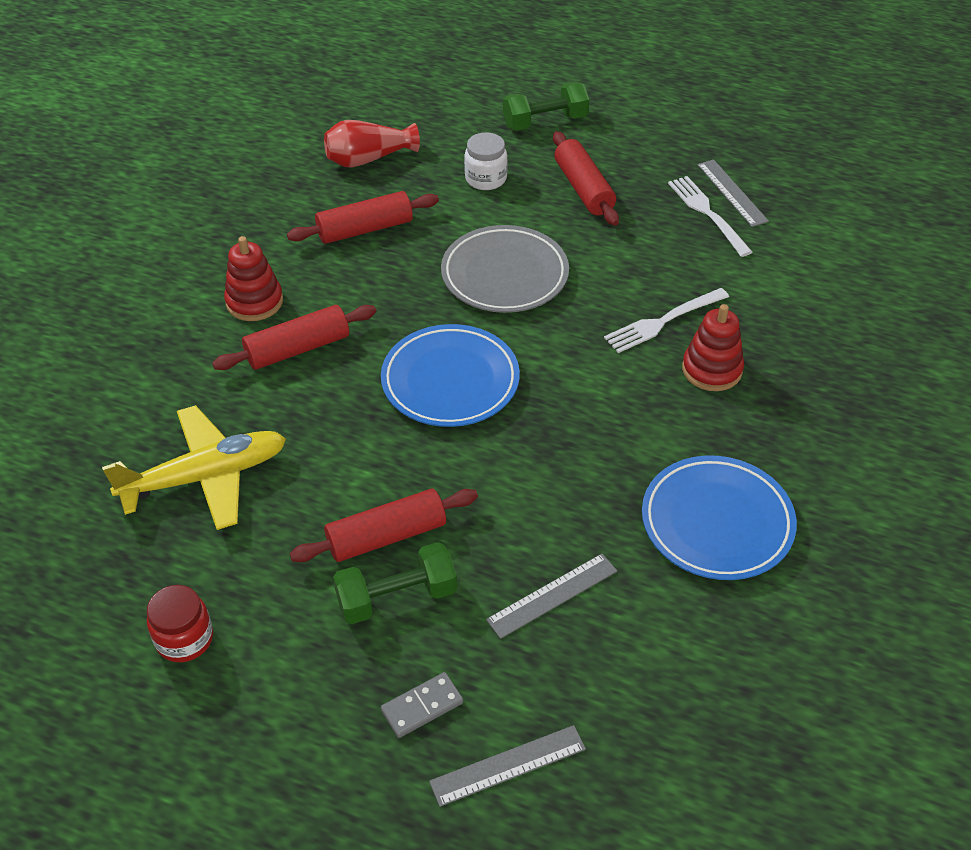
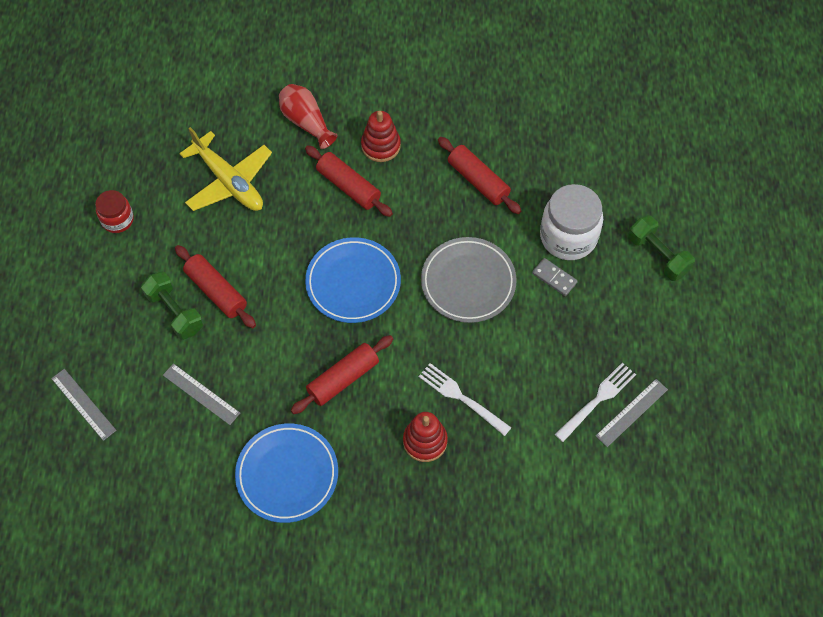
camera: 70 degrees right, 15 degrees up
(368, 159) = (555, 154): red vase -> red vase (306, 122)
(422, 706) = (108, 350): grey domino -> grey domino (554, 278)
(486, 179) = (568, 237): white jar -> white jar, size x1.74
(583, 189) = (587, 305): red rolling pin -> red rolling pin (343, 379)

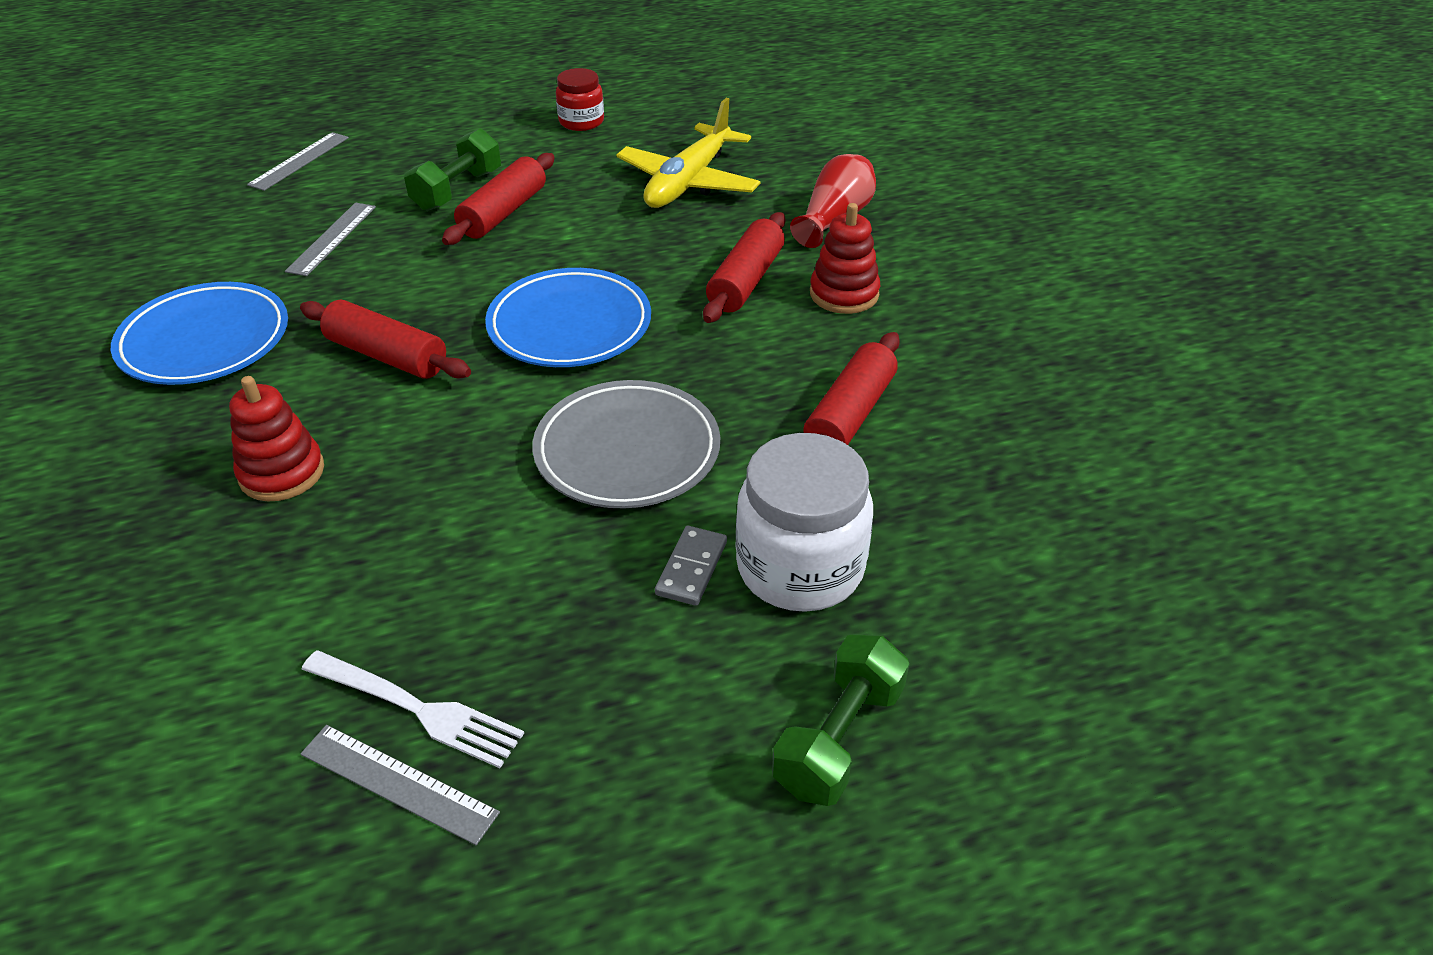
camera: 70 degrees right, 20 degrees down
(461, 398) = (379, 498): white fork -> none

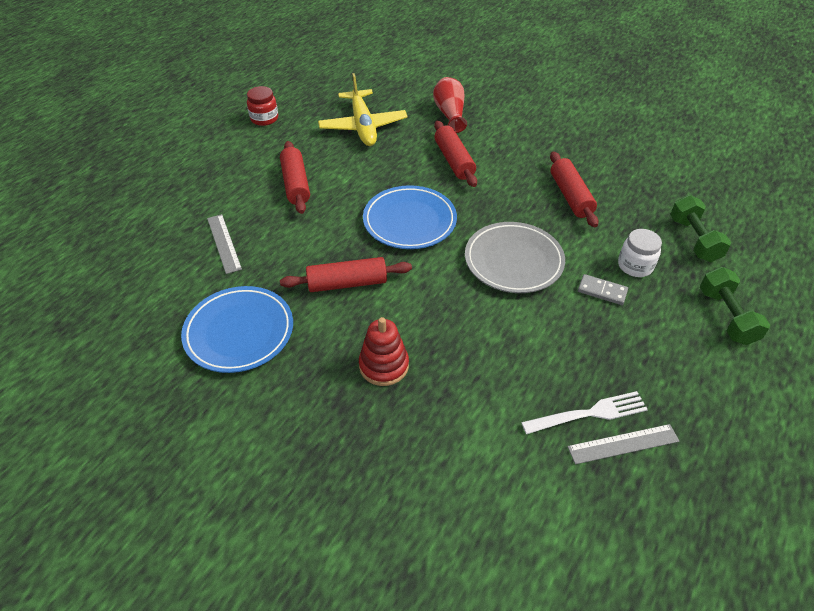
camera: 40 degrees left, 5 degrees up
(299, 161) = (134, 212): grey ruler -> none
(457, 190) = (253, 184): green dumbbell -> green dumbbell (693, 240)
(692, 568) = (602, 291): grey domino -> grey domino turned 45 degrees counterclockwise
(800, 567) = (635, 266): white jar -> white jar, size x0.57
(844, 294) = (499, 146): red stacking toy -> none

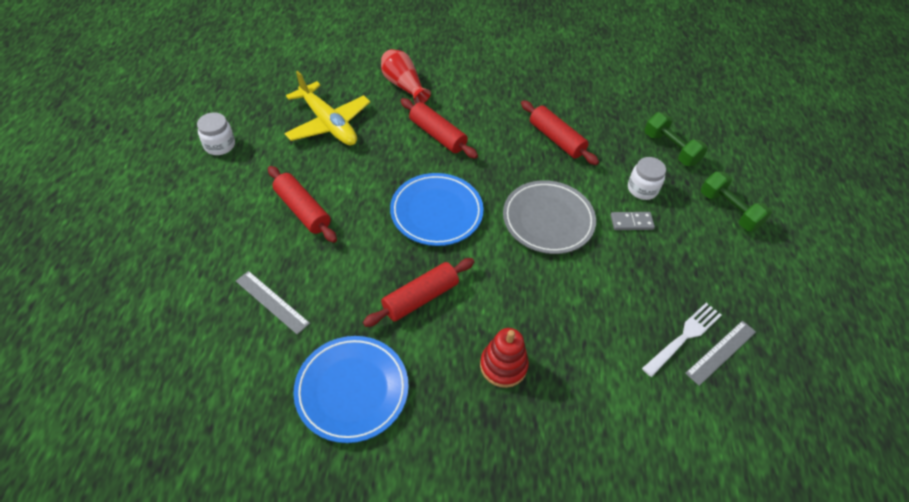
camera: 30 degrees left, 5 degrees up
(264, 119) = (219, 145): red jar -> white jar

